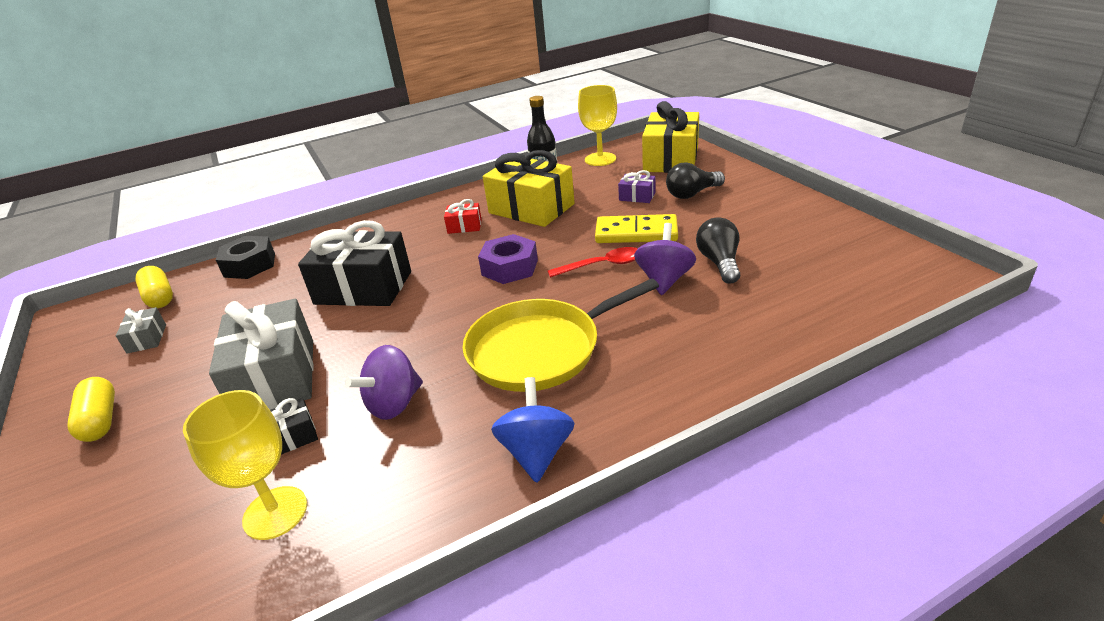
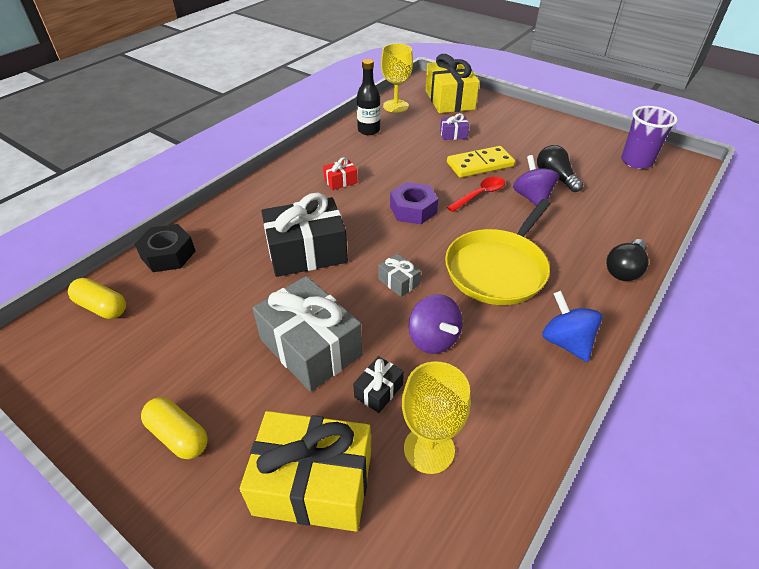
camera: 30 degrees left, 10 degrees up
(147, 339) = (136, 349): grey gift -> grey gift (398, 282)
(394, 404) = (433, 339): purple spinning top -> purple spinning top turned 45 degrees counterclockwise
(531, 208) = (381, 157): yellow gift -> yellow gift (313, 483)
(692, 194) = (490, 127): black light bulb -> black light bulb (624, 269)
(862, 262) = (636, 161): none -> purple cup

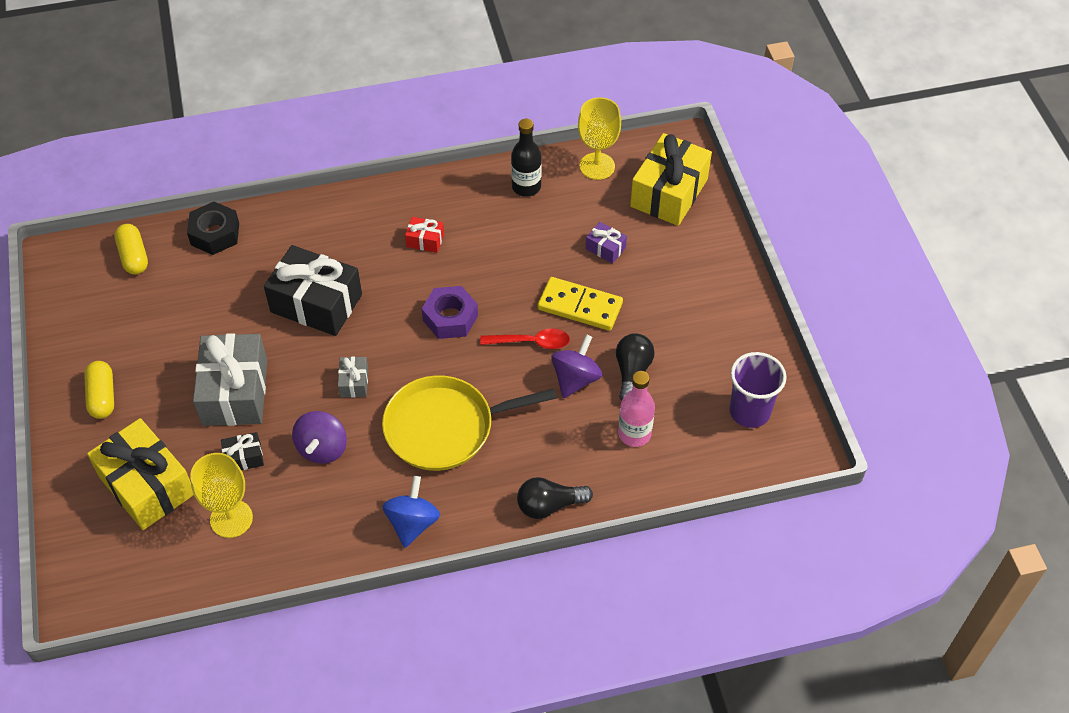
camera: 40 degrees right, 10 degrees up
(604, 204) = (634, 434): none -> pink bottle

